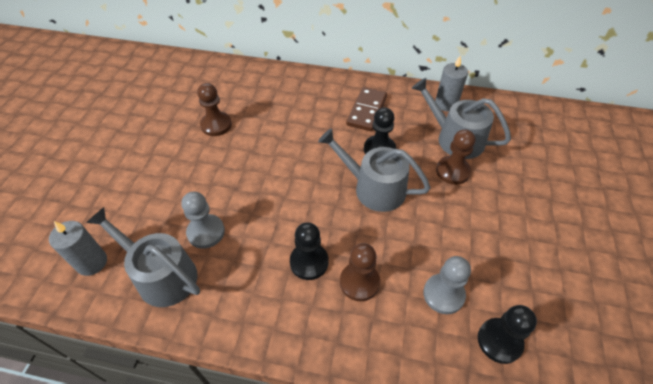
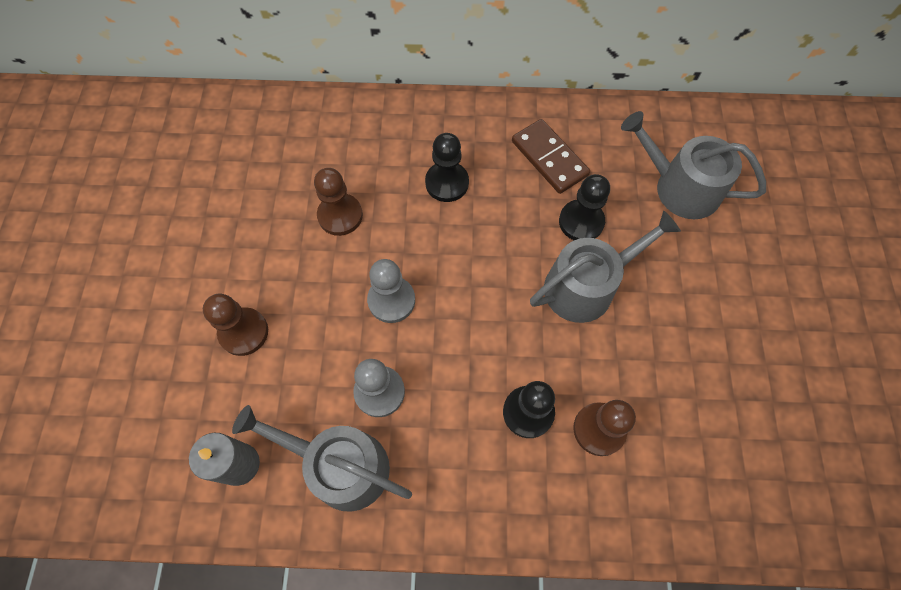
camera: 10 degrees left, 15 degrees up
(366, 111) = (549, 158): brown domino -> brown domino turned 45 degrees counterclockwise
(373, 188) = (586, 285): grey watering can -> grey watering can turned 135 degrees clockwise
(443, 294) = (706, 427): grey pawn -> grey pawn (391, 300)
(446, 104) = (657, 130): grey candle -> none
(452, 171) = (685, 242): brown pawn -> brown pawn (244, 332)
(499, 341) = (782, 478): black pawn -> black pawn (447, 183)

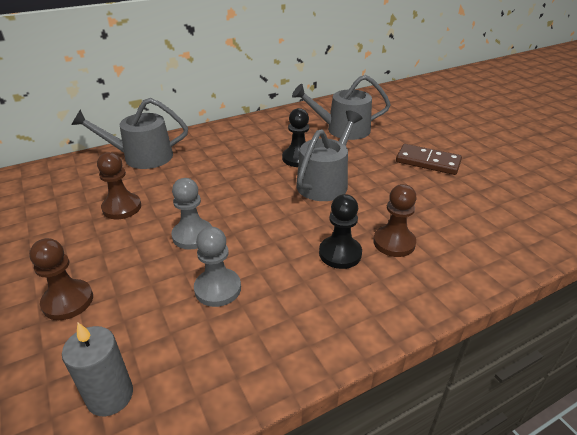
camera: 30 degrees left, 30 degrees down
(340, 465) = (213, 350): grey watering can -> grey watering can (142, 157)
(447, 183) = (195, 169): black pawn -> none
(549, 158) = (256, 140): brown domino -> brown domino (428, 162)

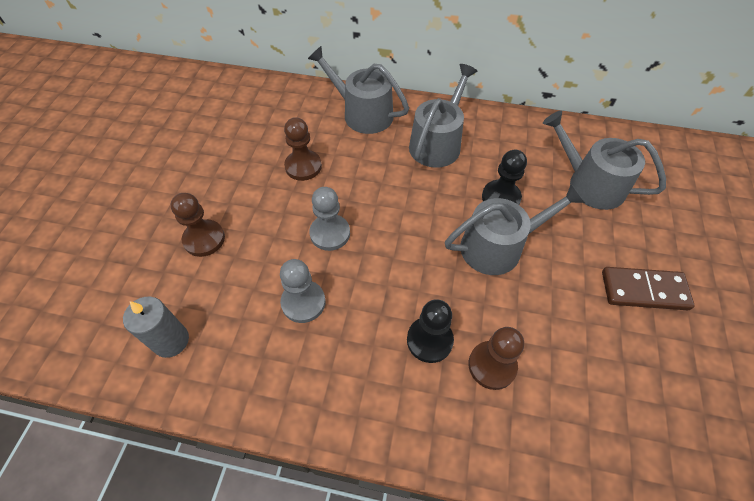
camera: 40 degrees right, 20 degrees up
(221, 149) = (437, 143): none -> grey watering can
(428, 162) = (644, 290): brown domino -> brown domino turned 60 degrees counterclockwise

